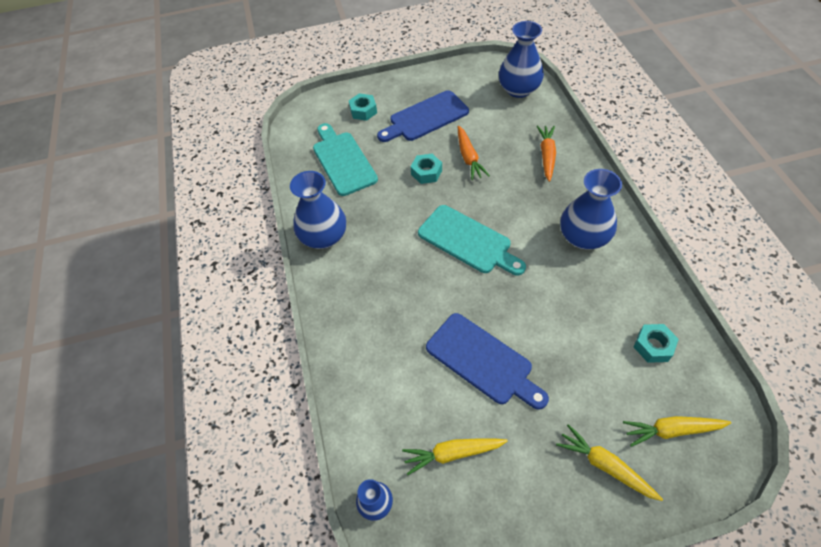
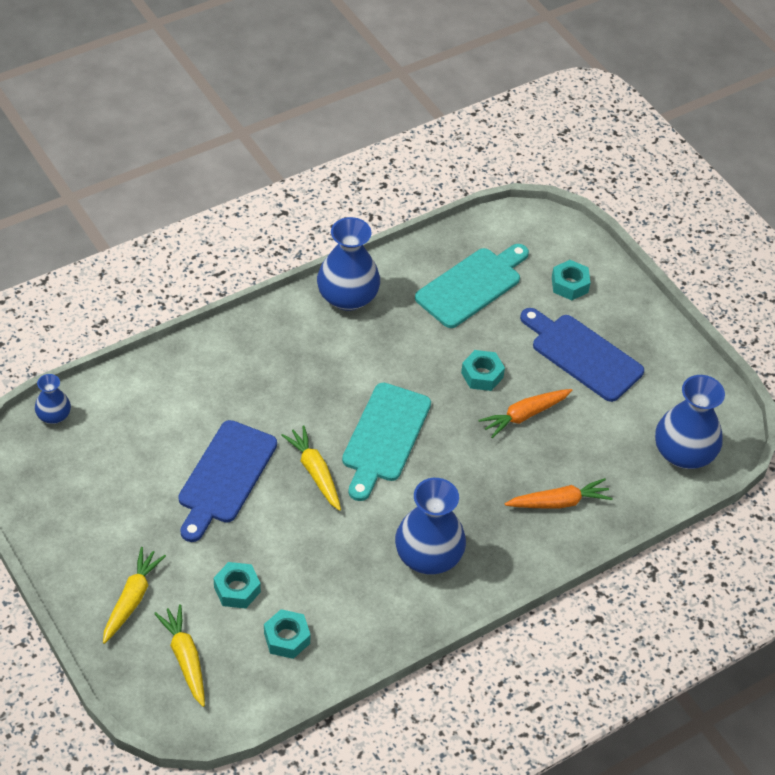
camera: 65 degrees right, 5 degrees down
(453, 453) = (115, 467): yellow carrot -> yellow carrot (315, 472)
(602, 374) = (237, 589): none -> turquoise nut

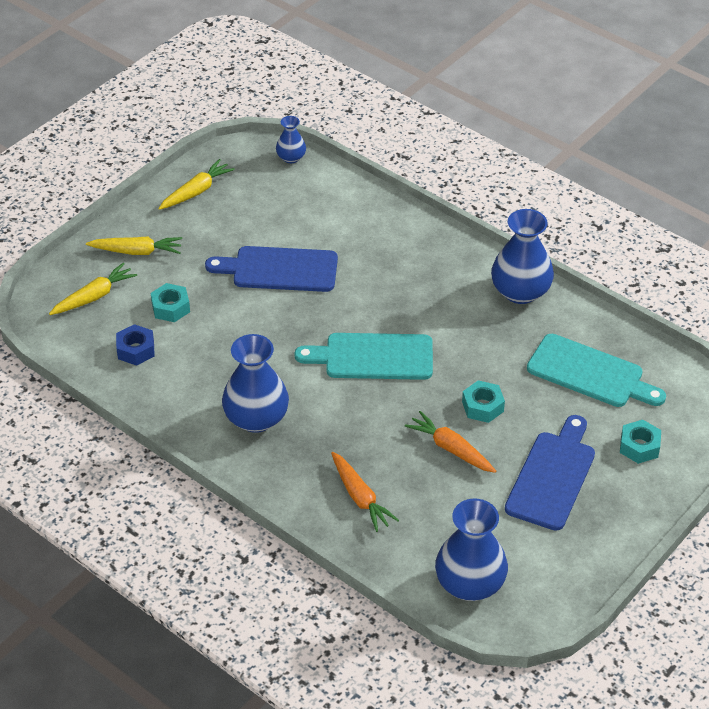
camera: 75 degrees right, 5 degrees down
(287, 638) = (136, 350): turquoise nut -> blue nut
(315, 472) = (311, 322): yellow carrot -> yellow carrot (196, 191)

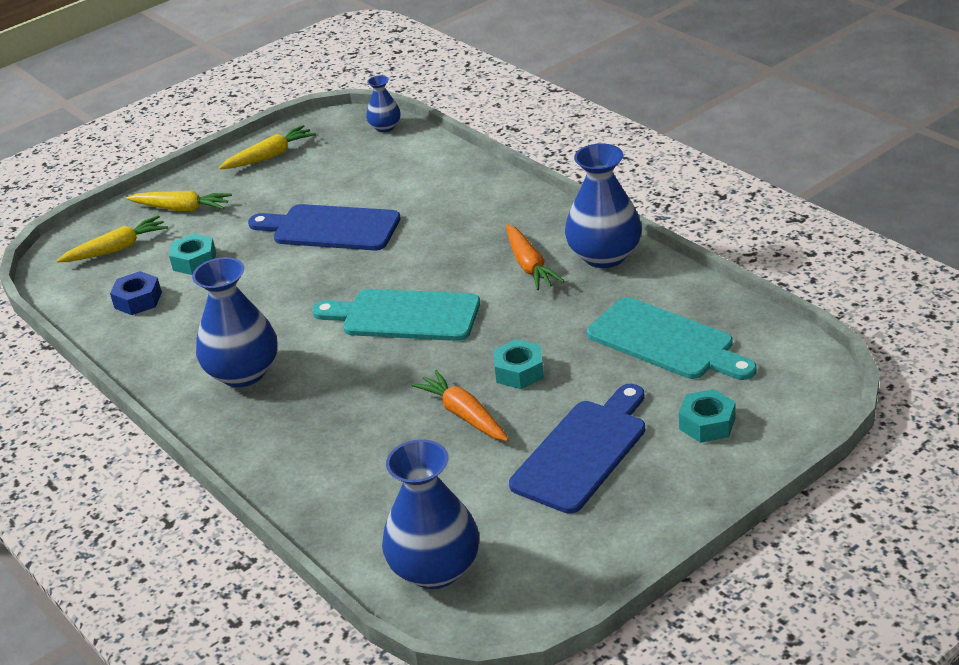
camera: 15 degrees right, 10 degrees down
(360, 497) = (333, 462): orange carrot -> orange carrot (529, 265)

